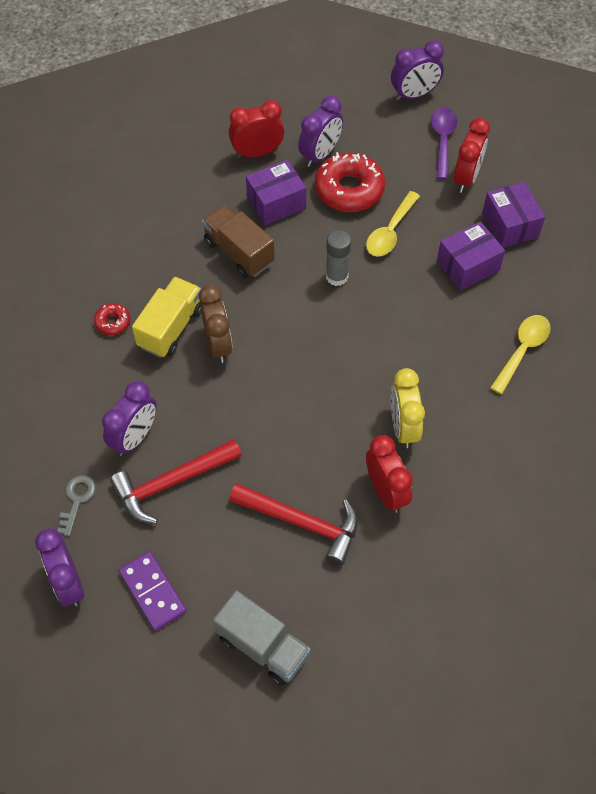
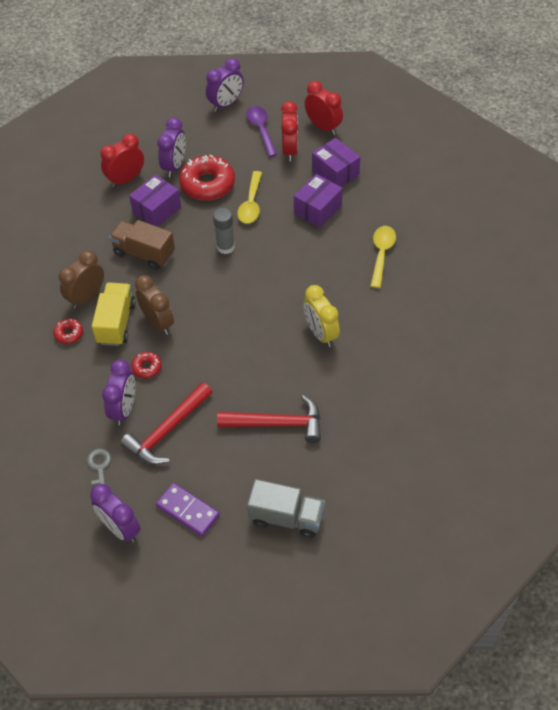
camera: 20 degrees left, 5 degrees down
(151, 284) = (86, 297): none -> brown clock
(182, 395) = (147, 367): none -> red donut
(386, 491) = (328, 381): red clock -> red clock (323, 127)

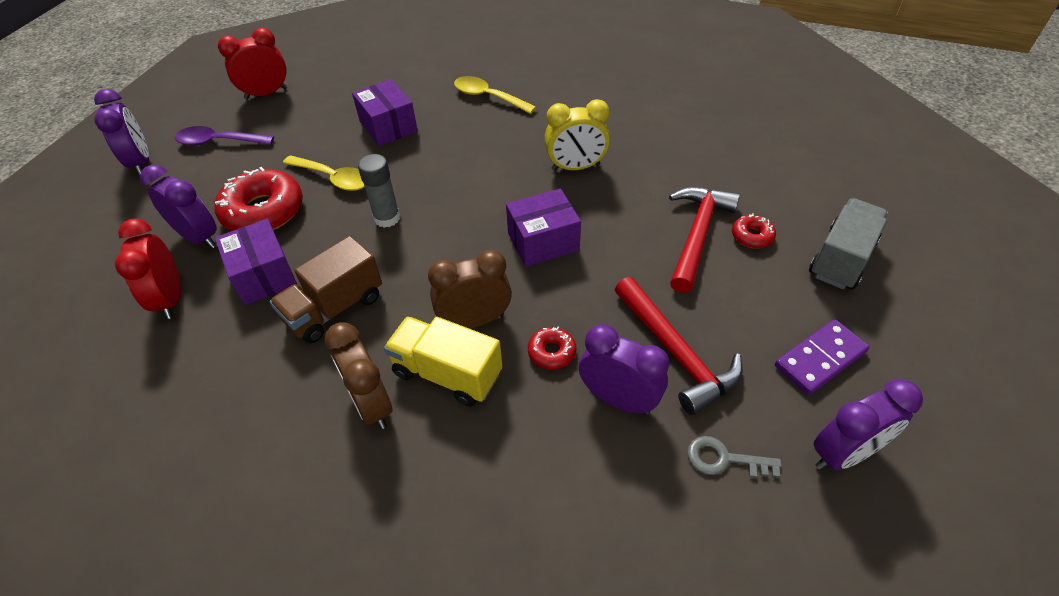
camera: 70 degrees left, 5 degrees down
(69, 334) = (433, 448): red donut -> red donut (752, 236)
(290, 150) = (276, 126): red clock -> none
(335, 173) = (344, 101): purple box -> purple box (543, 241)

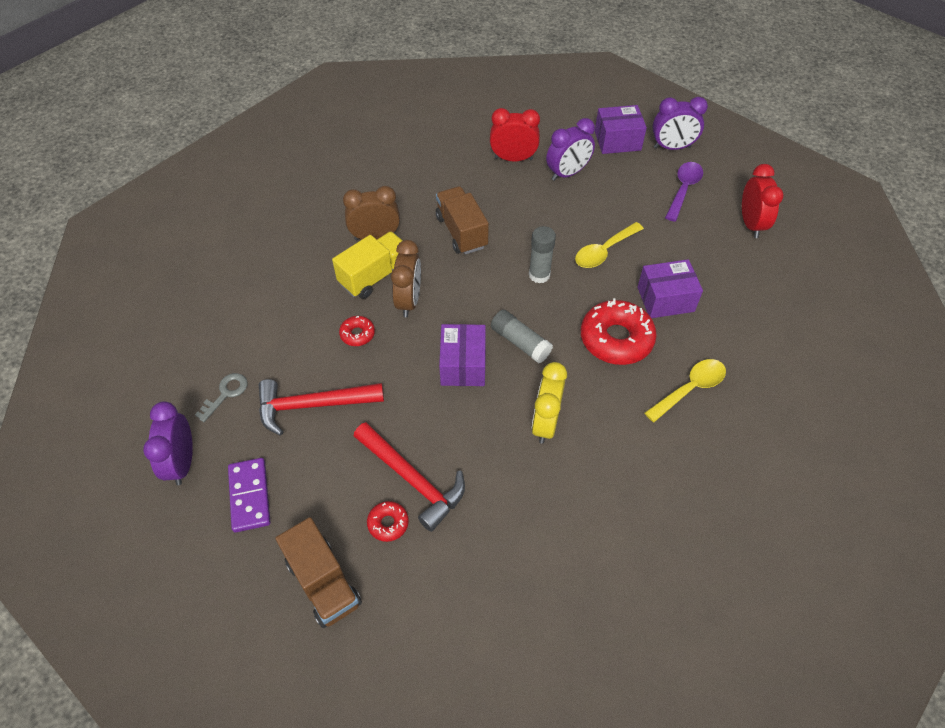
camera: 110 degrees right, 5 degrees up
(263, 211) = (581, 207): red donut -> red donut (616, 339)
(263, 275) = (512, 201): purple box -> purple box (617, 141)
(490, 208) = (520, 342): none -> grey glue stick
(618, 399) = (300, 356): purple clock -> none
(841, 259) = (323, 582): grey truck -> brown truck

